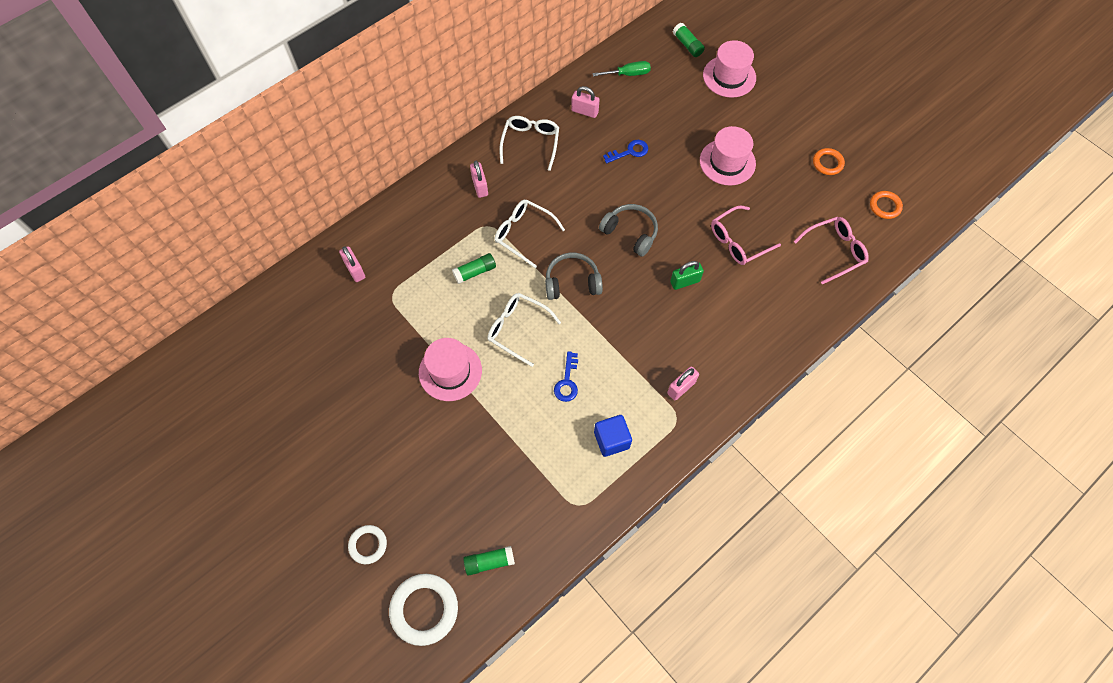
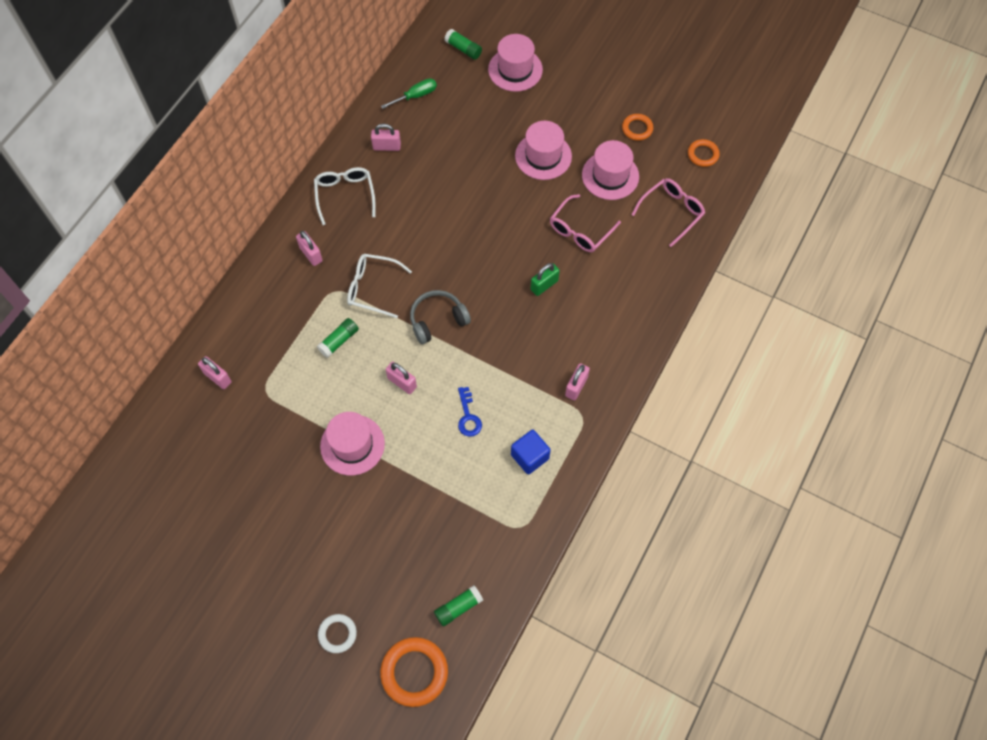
camera: 20 degrees left, 0 degrees up
(424, 609) = (414, 672): white ring -> orange ring
(517, 329) = (402, 382): white glasses -> pink padlock
(629, 152) = (446, 174): blue key -> none
(630, 233) = (476, 254): grey headphones -> none
(785, 199) = (610, 176): none -> pink hat

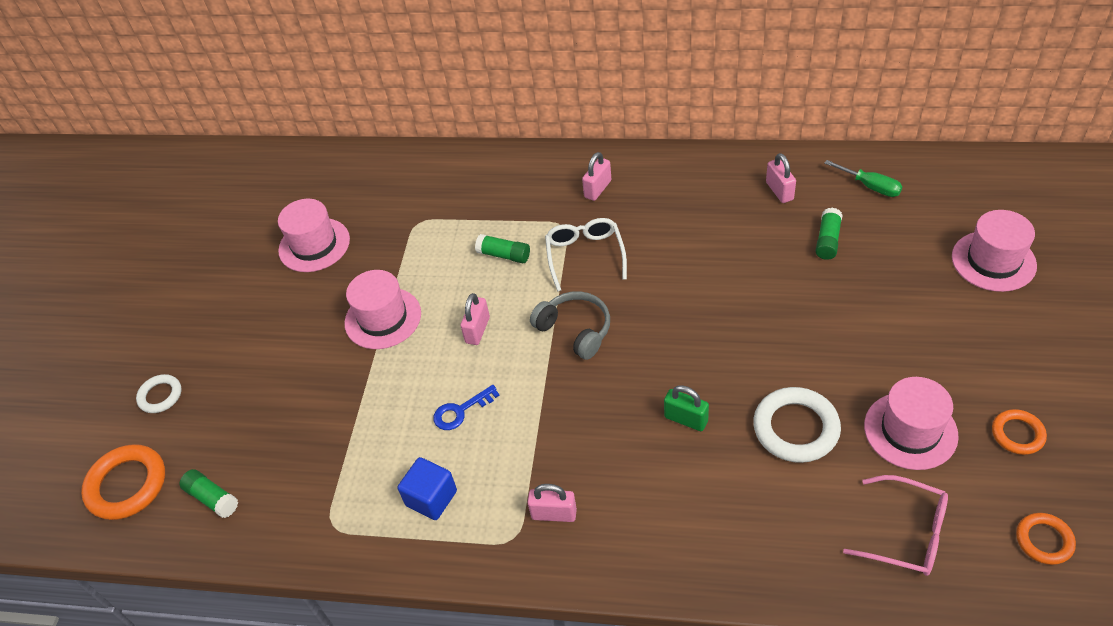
camera: 75 degrees right, 15 degrees down
(217, 377) = (417, 182): pink padlock -> none
(345, 195) = (689, 184): white glasses -> none
(463, 49) = (977, 200): green glue stick -> green glue stick (827, 240)
(543, 156) = (882, 342): pink hat -> pink hat (314, 245)
(580, 230) = (795, 428): pink glasses -> white ring

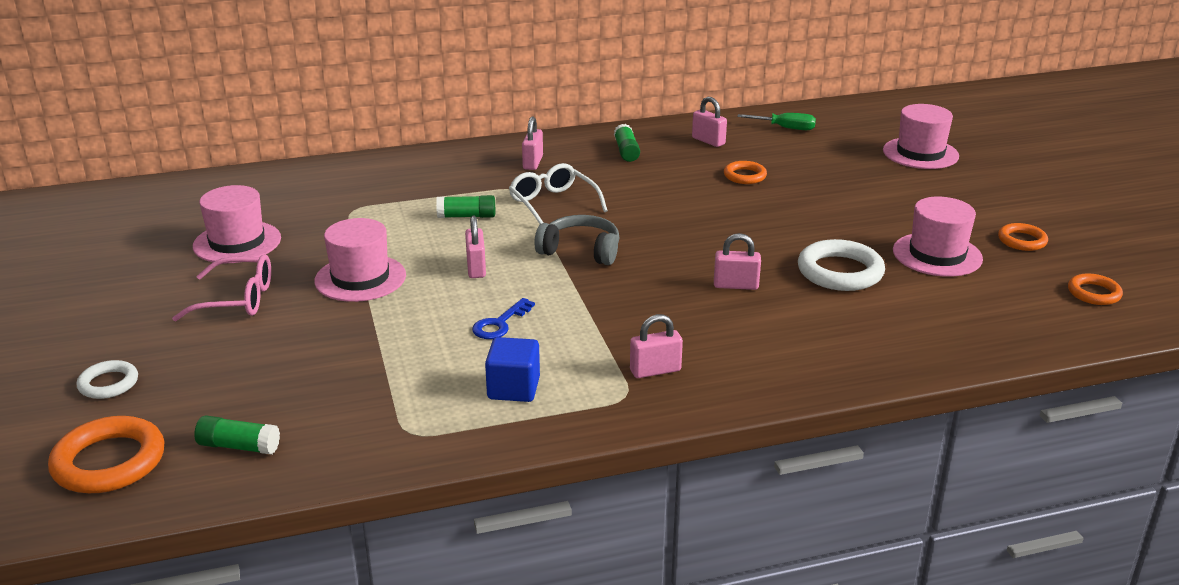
camera: 30 degrees left, 20 degrees down
(686, 419) = (736, 285): green padlock -> pink padlock
(785, 256) = (744, 176): none -> orange ring
(827, 240) = (774, 162): green glue stick -> green glue stick (626, 151)
(906, 533) = (985, 312): pink glasses -> pink glasses (237, 300)

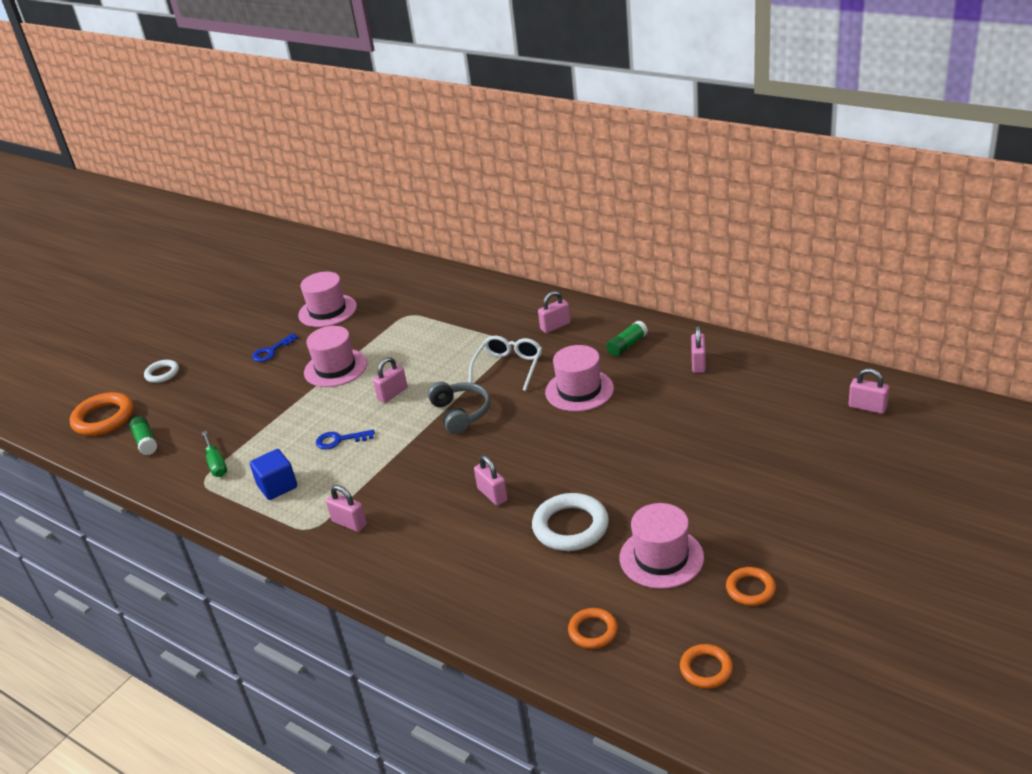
camera: 55 degrees right, 5 degrees up
(237, 300) = (271, 351): pink glasses -> blue key
(466, 216) = (450, 351): green glue stick -> none
(744, 176) = (664, 409): orange ring -> orange ring (593, 631)
(785, 128) = (779, 380): green screwdriver -> green screwdriver (216, 464)
(871, 120) = (867, 407): none -> pink padlock
(920, 153) = (841, 462): pink hat -> pink hat (579, 390)

